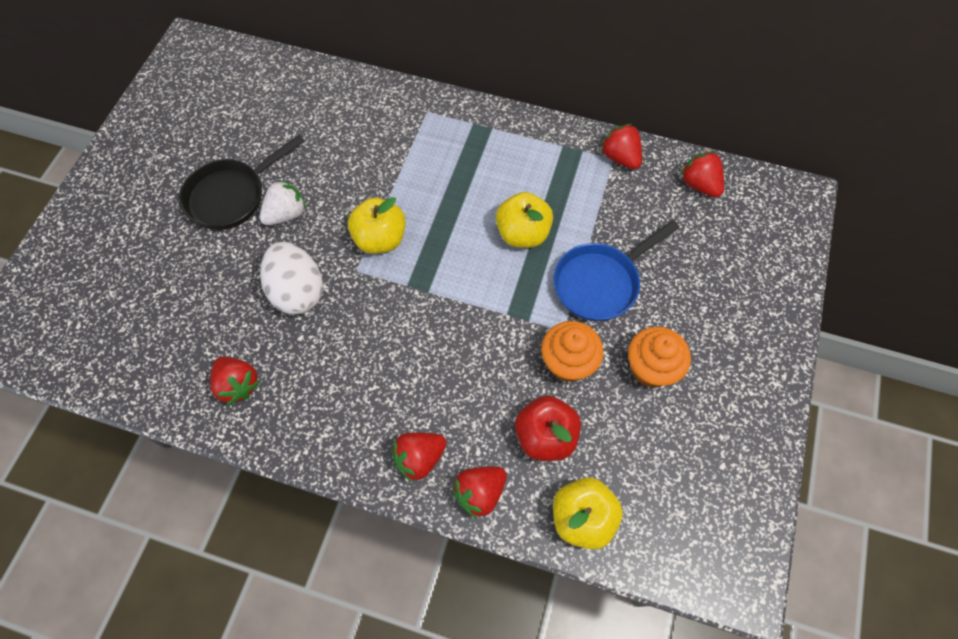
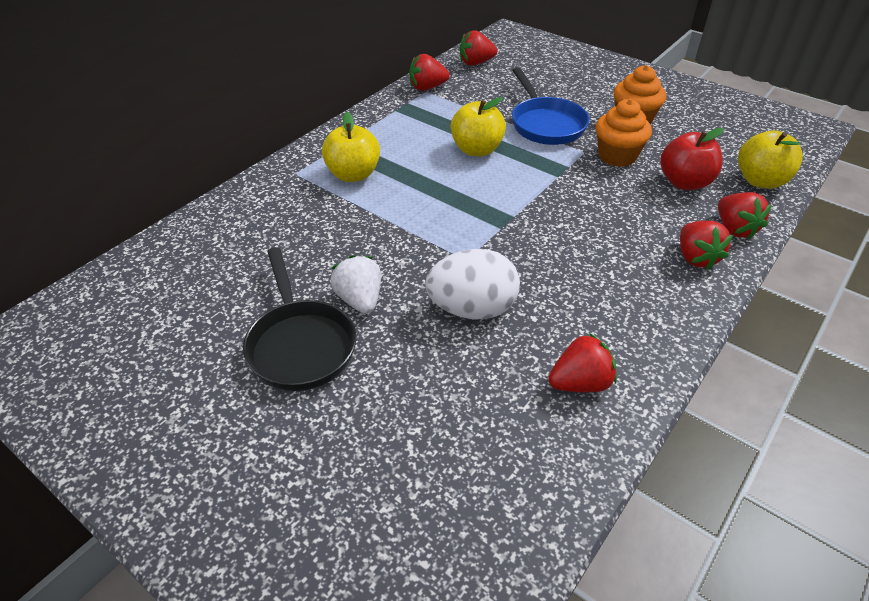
camera: 70 degrees left, 20 degrees down
(380, 239) = (435, 234): yellow apple -> yellow apple (353, 174)

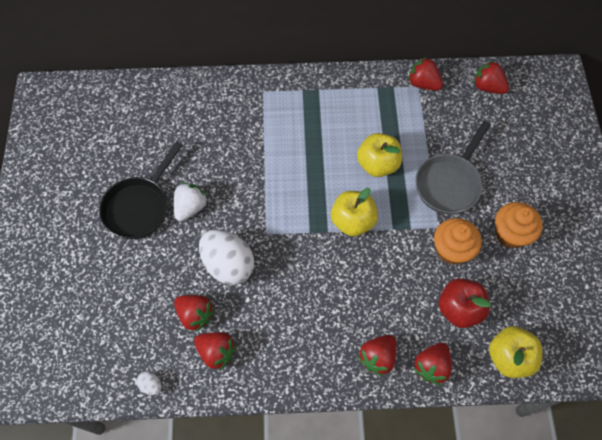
camera: 50 degrees right, 20 degrees up
(353, 174) = (289, 120): yellow apple -> yellow apple (352, 221)
(509, 375) = (195, 315): none -> red strawberry
(545, 124) = (449, 183): blue pan -> grey pan
(571, 479) = (151, 385): none -> white egg

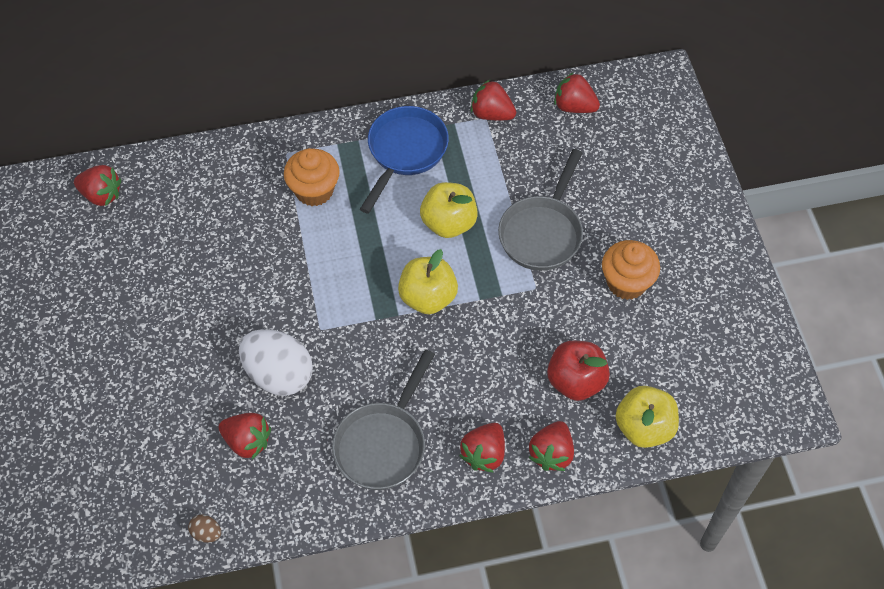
camera: 10 degrees left, 5 degrees down
(139, 206) = (150, 321): black pan -> none
(151, 385) = (206, 533): white egg -> brown egg
(190, 207) = (217, 312): white strawberry -> none
(216, 352) = (282, 481): red strawberry -> red strawberry (101, 195)
(299, 335) = (383, 443): none -> grey pan
(352, 104) = (405, 152): none -> blue pan
(452, 250) = (557, 313): orange cupcake -> orange cupcake (314, 190)

